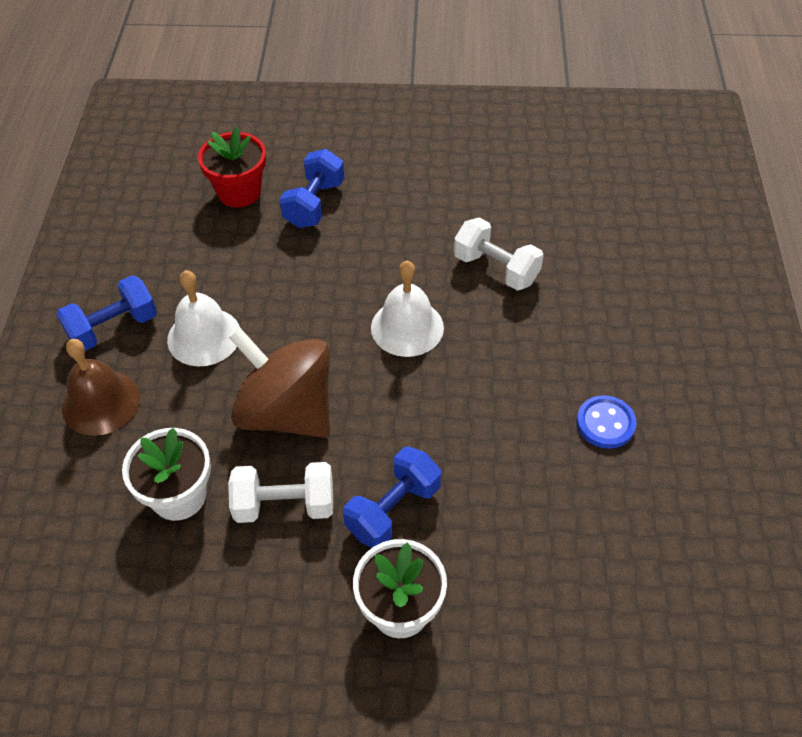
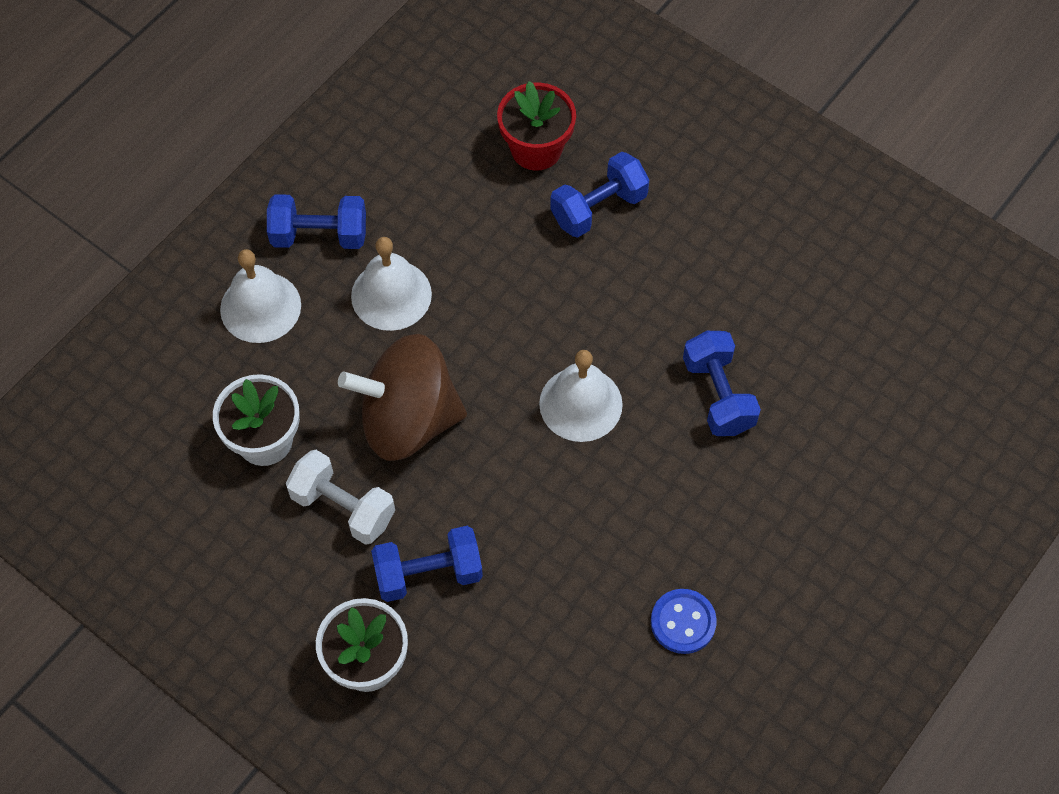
camera: 35 degrees right, 10 degrees up
(101, 402) = (260, 307): brown bell -> white bell
(286, 412) = (408, 420): brown spinning top -> brown spinning top turned 75 degrees counterclockwise
(496, 269) = (718, 395): white dumbbell -> blue dumbbell

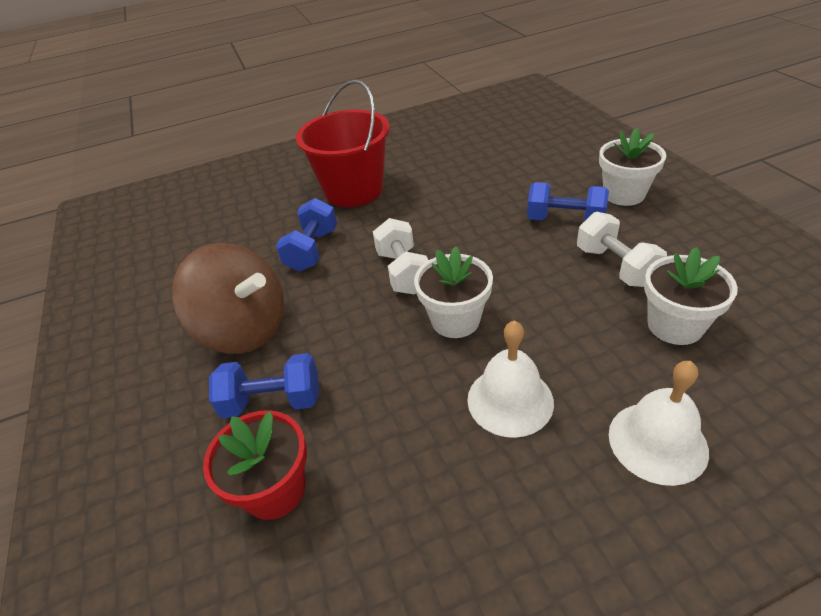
camera: 145 degrees left, 20 degrees down
(319, 235) = (564, 496): blue dumbbell -> none
(408, 420) = (539, 301): brown spinning top -> brown spinning top (244, 329)
(484, 360) = (455, 320): none -> white flower pot
(580, 404) = (403, 272): white bell -> white dumbbell
(683, 622) = (425, 170): blue button -> none
(757, 531) = (354, 190): none -> red bucket

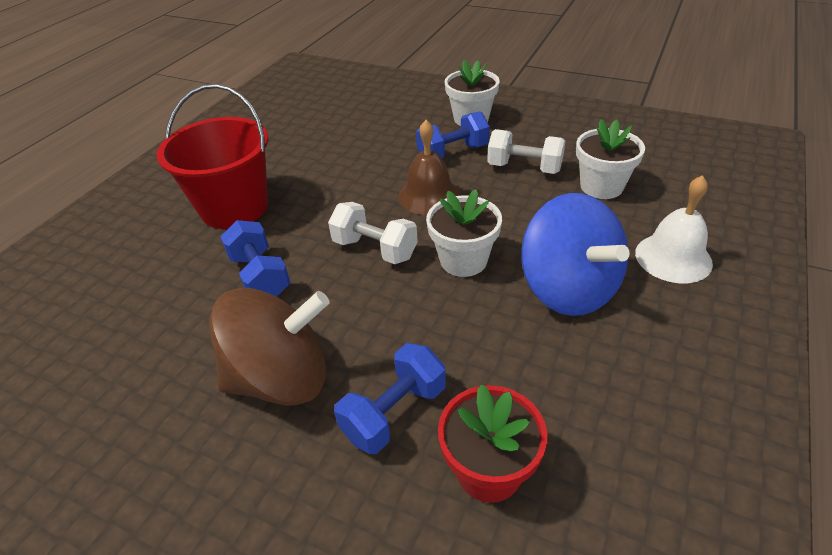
camera: 45 degrees left, 0 degrees up
(496, 249) = (429, 195): none -> brown bell
(510, 400) = (568, 289): white bell -> blue spinning top

